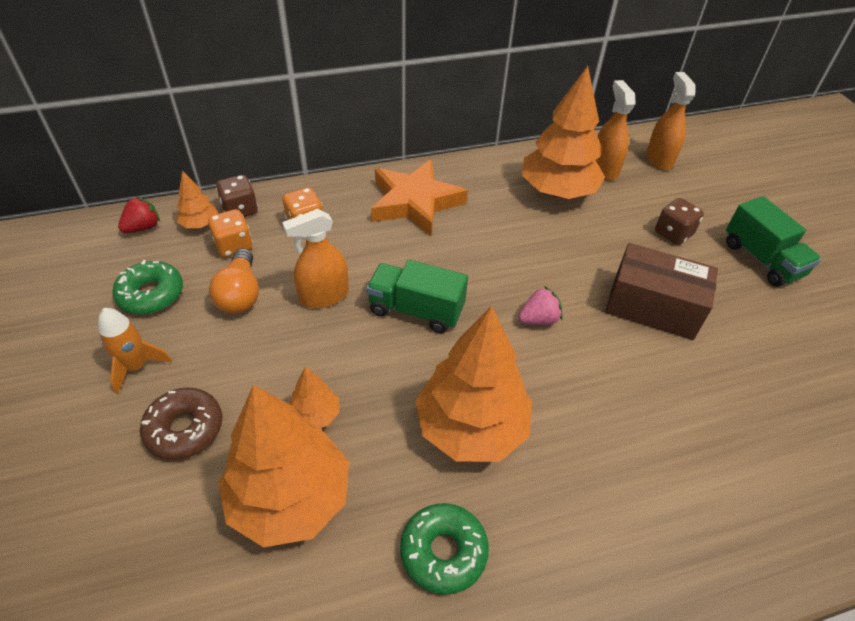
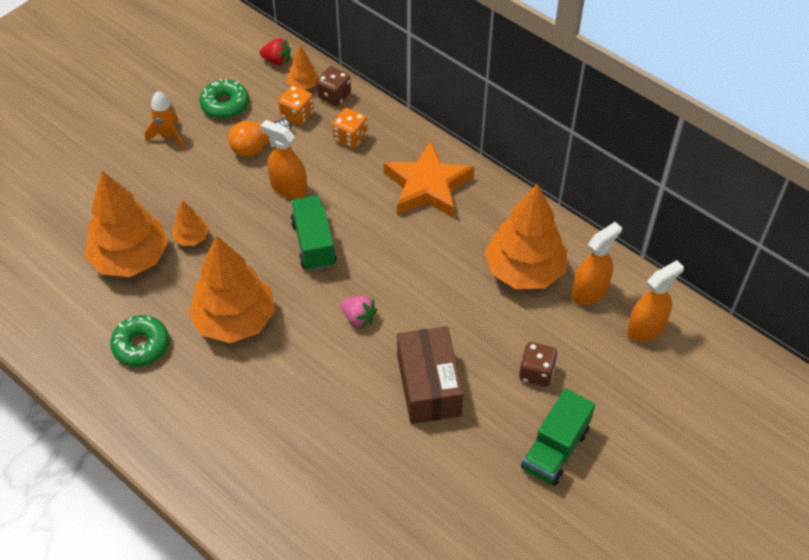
camera: 60 degrees right, 5 degrees up
(185, 429) = (143, 185): brown donut -> none

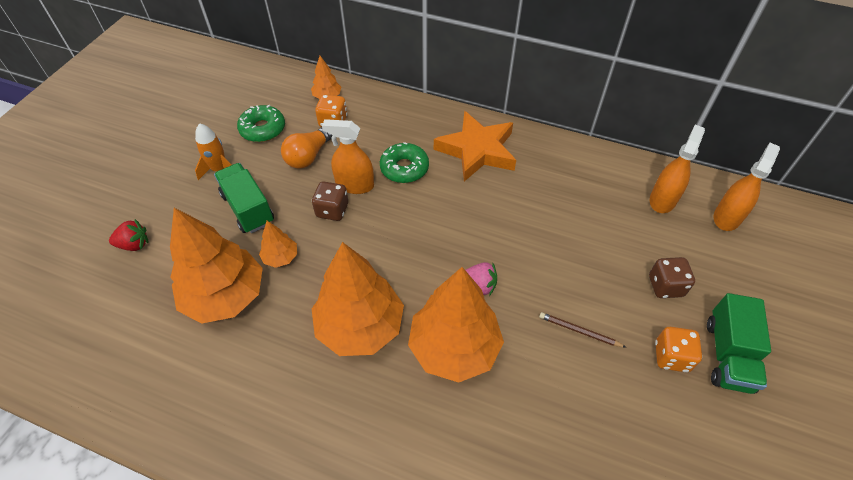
camera: 20 degrees left, 0 degrees up
(141, 345) = (272, 386): green donut -> green donut (404, 168)
(277, 61) = (295, 83): red strawberry -> red strawberry (134, 244)
(314, 244) = (402, 228): green truck -> green truck (248, 208)
(334, 96) = (358, 98): brown dice -> brown dice (332, 210)
(350, 138) = (389, 128): orange dice -> orange dice (671, 357)
(428, 386) = (579, 331): brown box -> brown pencil
(524, 271) = (599, 198): orange tree -> orange tree (454, 348)

